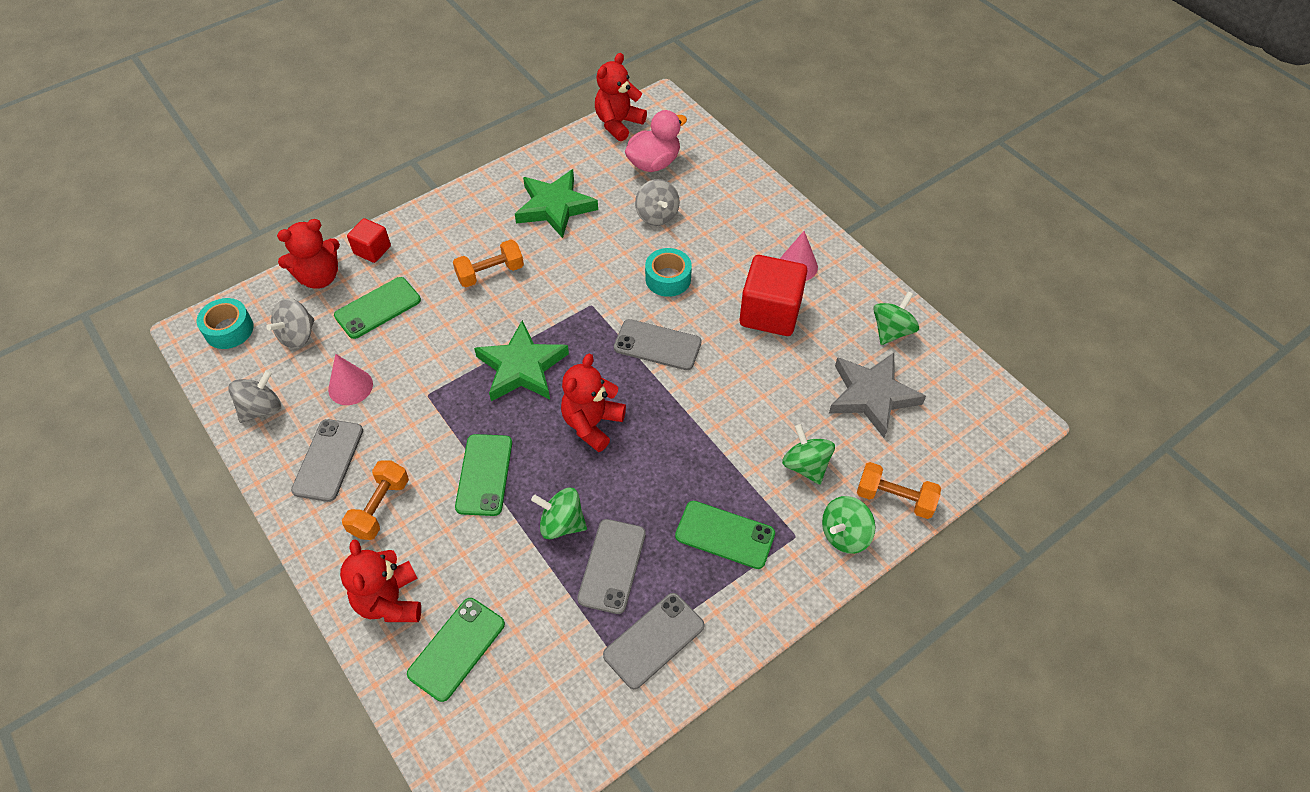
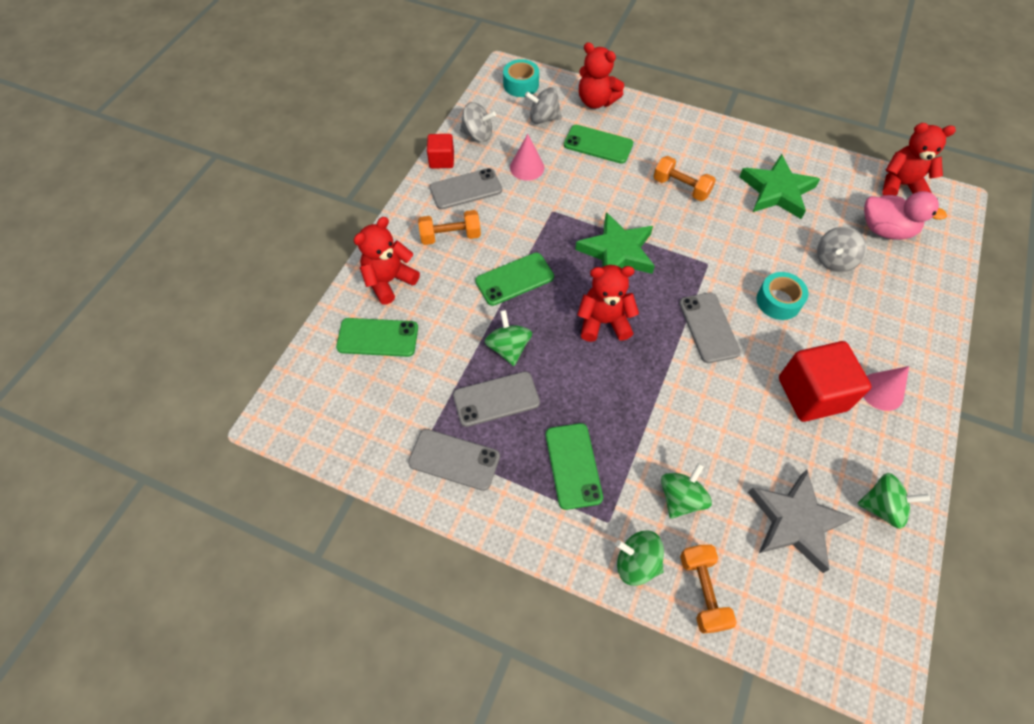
camera: 60 degrees right, 5 degrees up
(372, 250) = (641, 114): red cube -> red cube (441, 160)

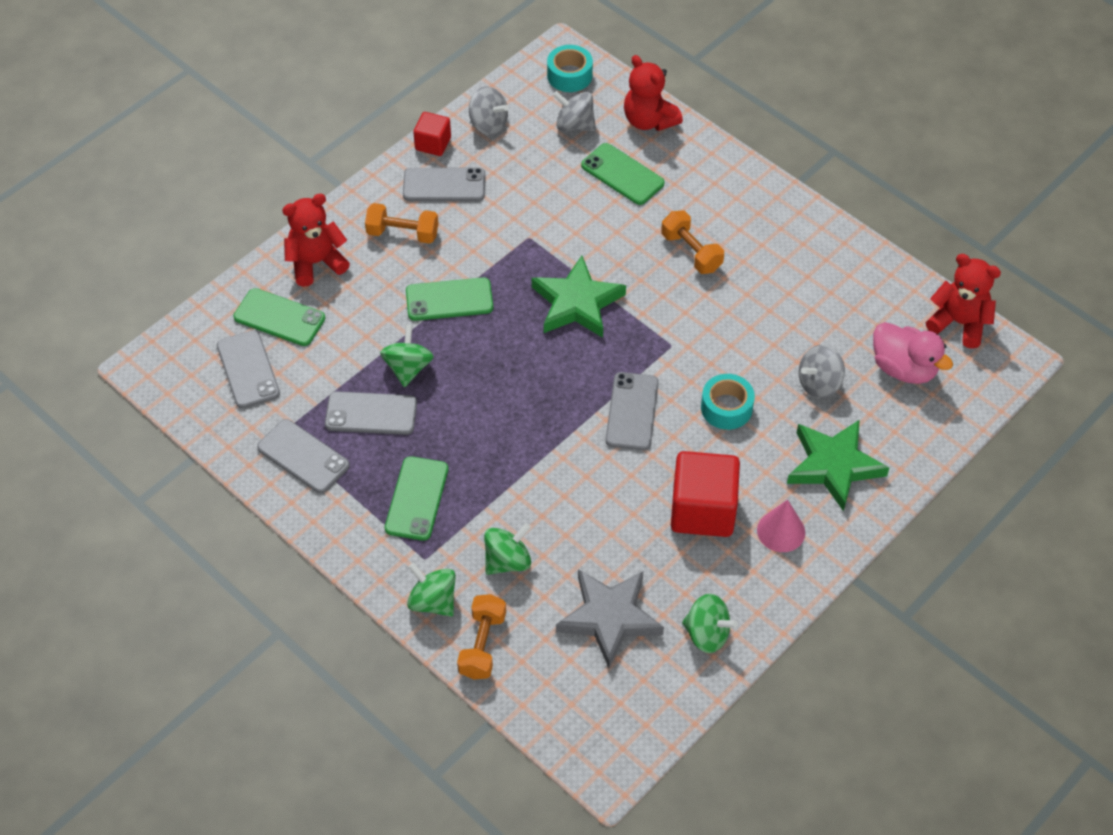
camera: 20 degrees right, 5 degrees down
(369, 393) = (248, 369): none -> grey phone
(527, 167) = (525, 179): pink cone -> none
(604, 322) = (522, 372): red teddy bear -> none
(777, 191) = (803, 288): green star -> green star (834, 466)

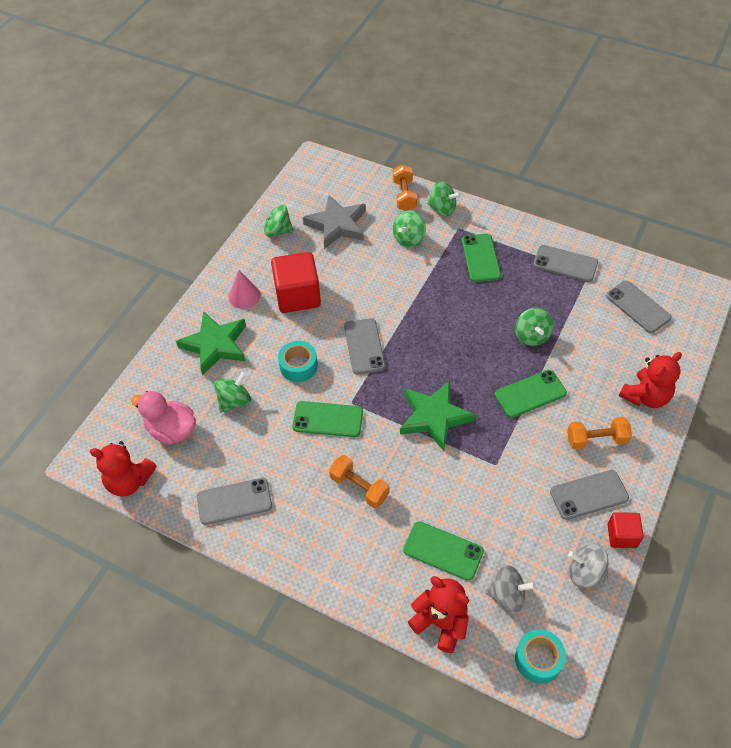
camera: 165 degrees right, 0 degrees up
(279, 317) = (642, 347): green phone -> green phone (328, 419)
(371, 414) = (538, 300): grey phone -> grey phone (234, 501)
(819, 384) = (234, 401): grey spinning top -> green spinning top

